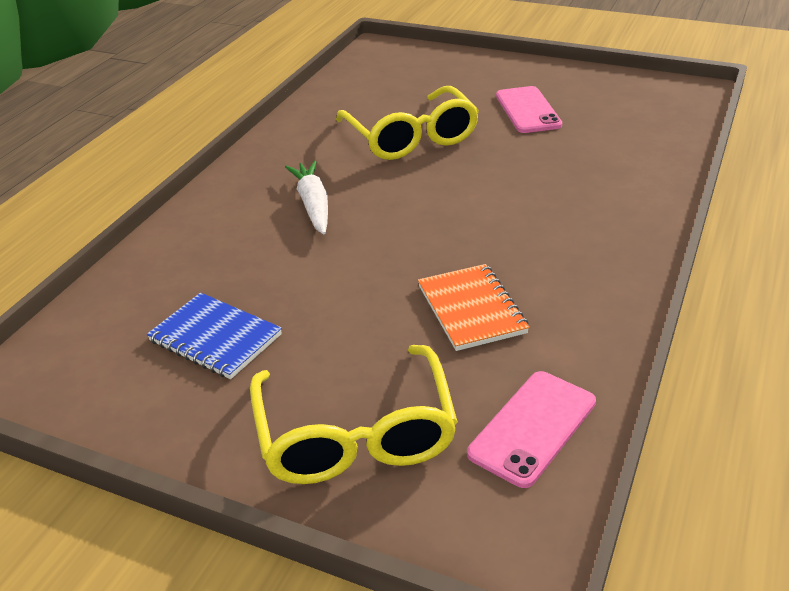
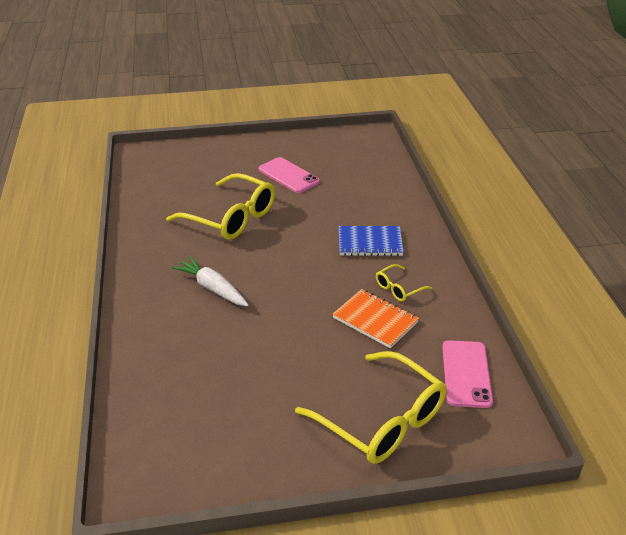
camera: 35 degrees left, 0 degrees up
(215, 338) = (240, 402): blue notebook -> blue notebook (370, 243)
(543, 283) = (398, 288): none -> yellow glasses

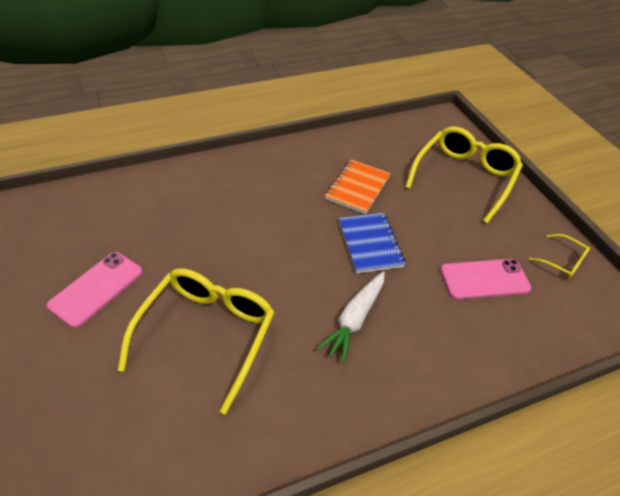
camera: 105 degrees left, 10 degrees up
(370, 243) = (242, 199): blue notebook -> blue notebook (370, 244)
(398, 288) = (309, 176): yellow glasses -> yellow glasses (562, 261)
(466, 374) = (397, 139): pink phone -> pink phone (484, 279)

